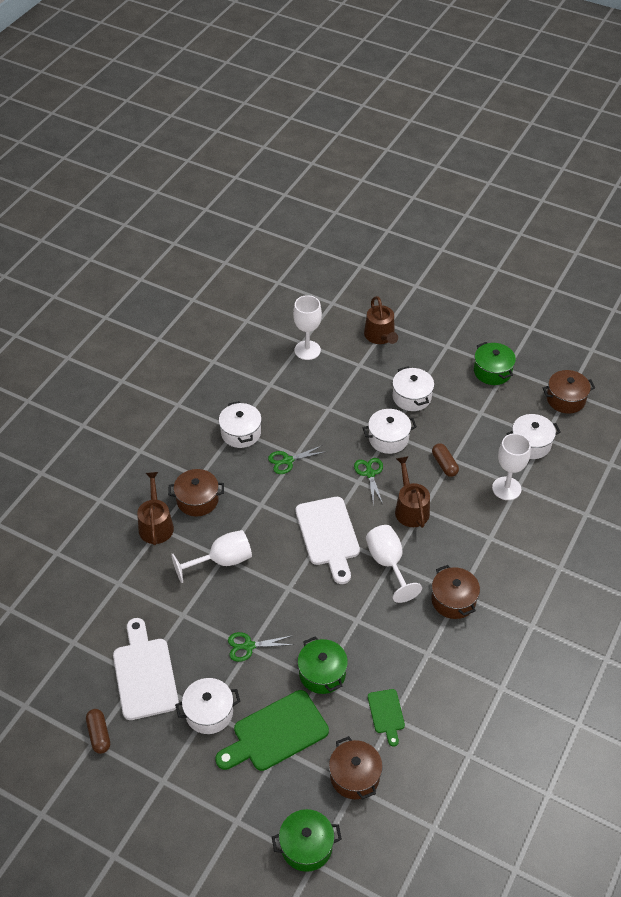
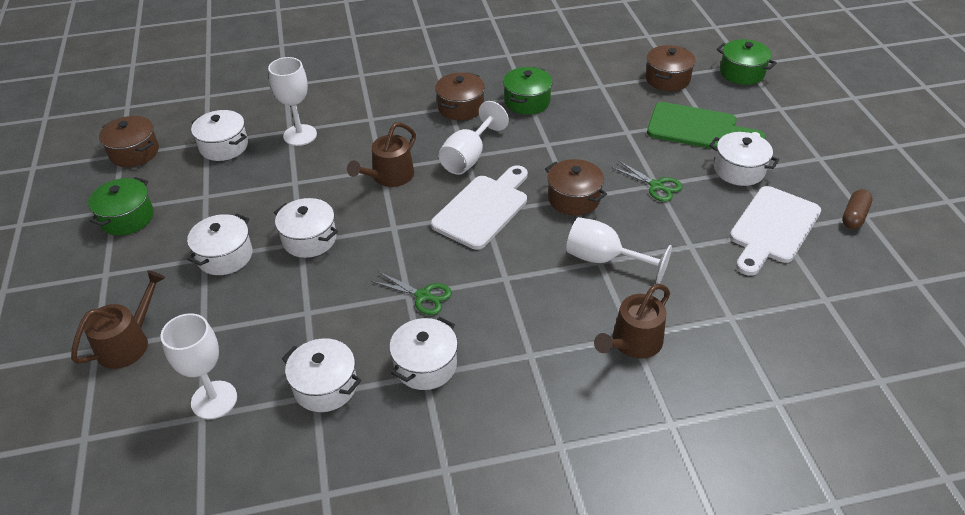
camera: 130 degrees left, 5 degrees down
(197, 500) = (561, 332): brown pot -> brown pot (574, 199)
(271, 390) = (325, 386): none -> white pot
(322, 673) = (618, 134): green pot -> green pot (527, 101)
(370, 473) = (373, 225): green scissors -> none
(386, 714) = (603, 89): green cutting board -> none
(444, 464) = (307, 184): brown capsule -> none

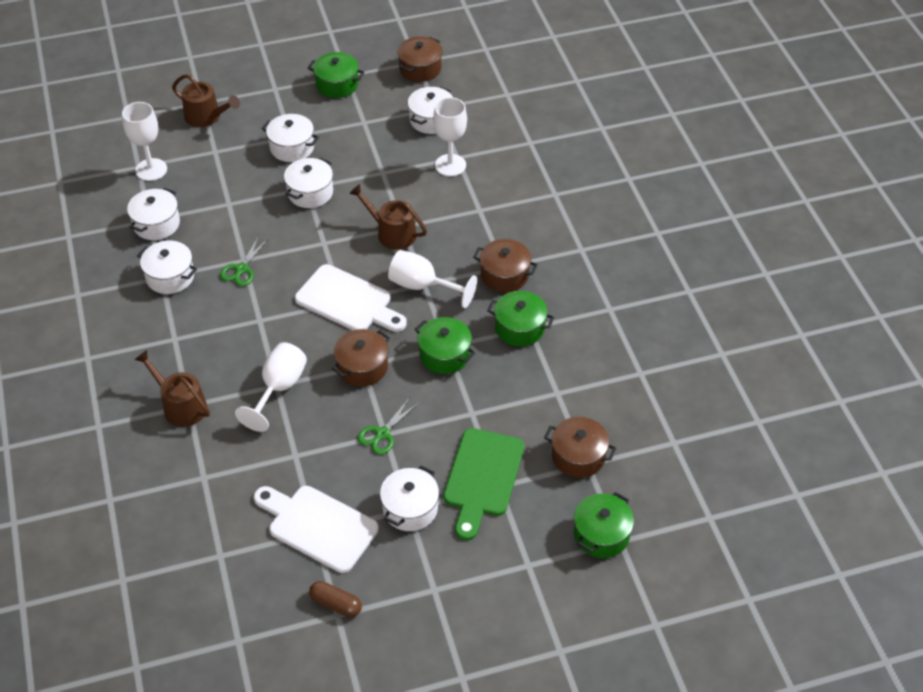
camera: 85 degrees right, 5 degrees up
(558, 145) = (444, 355): none -> green pot

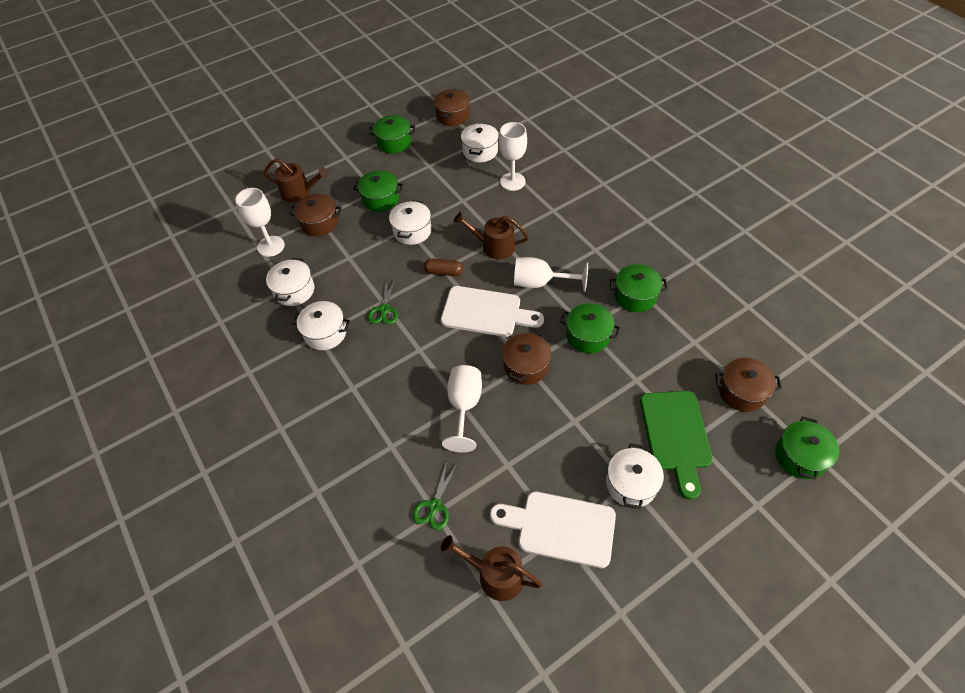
camera: 15 degrees left, 5 degrees up
(181, 405) = (384, 448): brown watering can -> brown watering can (495, 575)
(292, 147) = (380, 199): white pot -> green pot
(336, 604) = (614, 602): brown capsule -> brown capsule (444, 272)
(382, 434) = (572, 421): green scissors -> green scissors (434, 506)
(504, 275) = (600, 256): brown pot -> brown pot (319, 223)

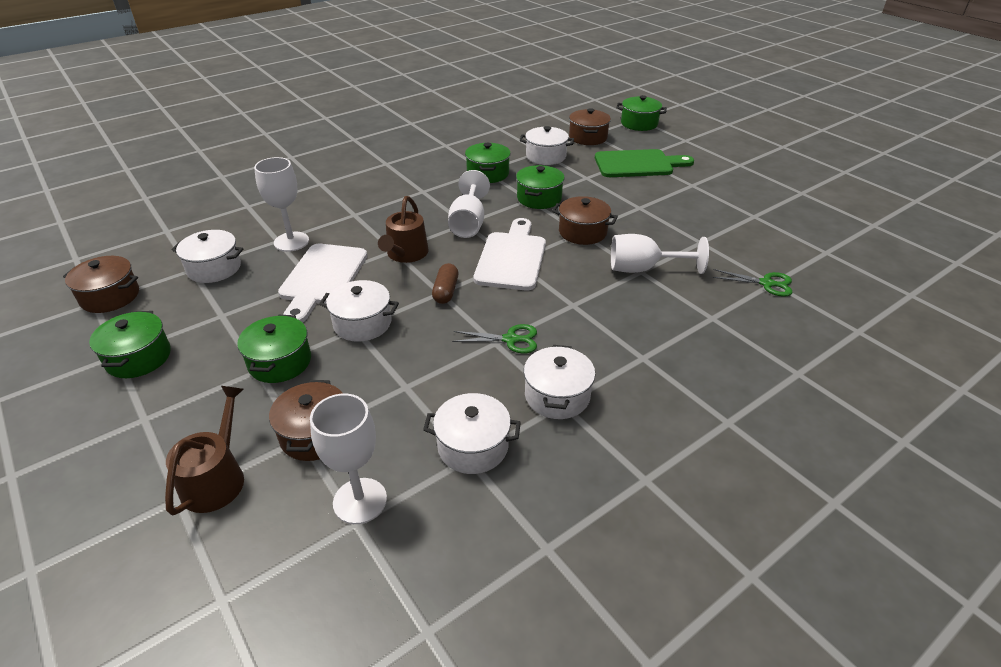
camera: 95 degrees left, 15 degrees down
(495, 575) = (811, 247): brown watering can -> none
(560, 527) = (748, 216): white cutting board -> white cutting board (322, 278)
(631, 484) = (691, 184): white pot -> white pot (546, 156)

